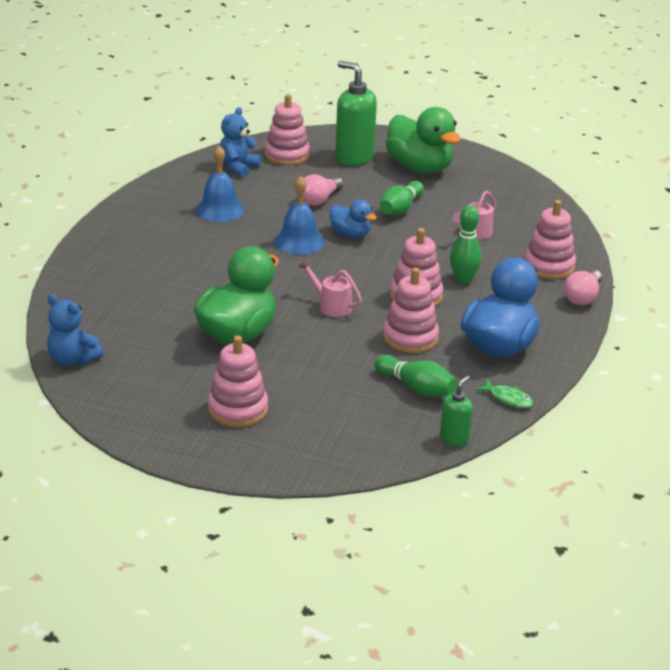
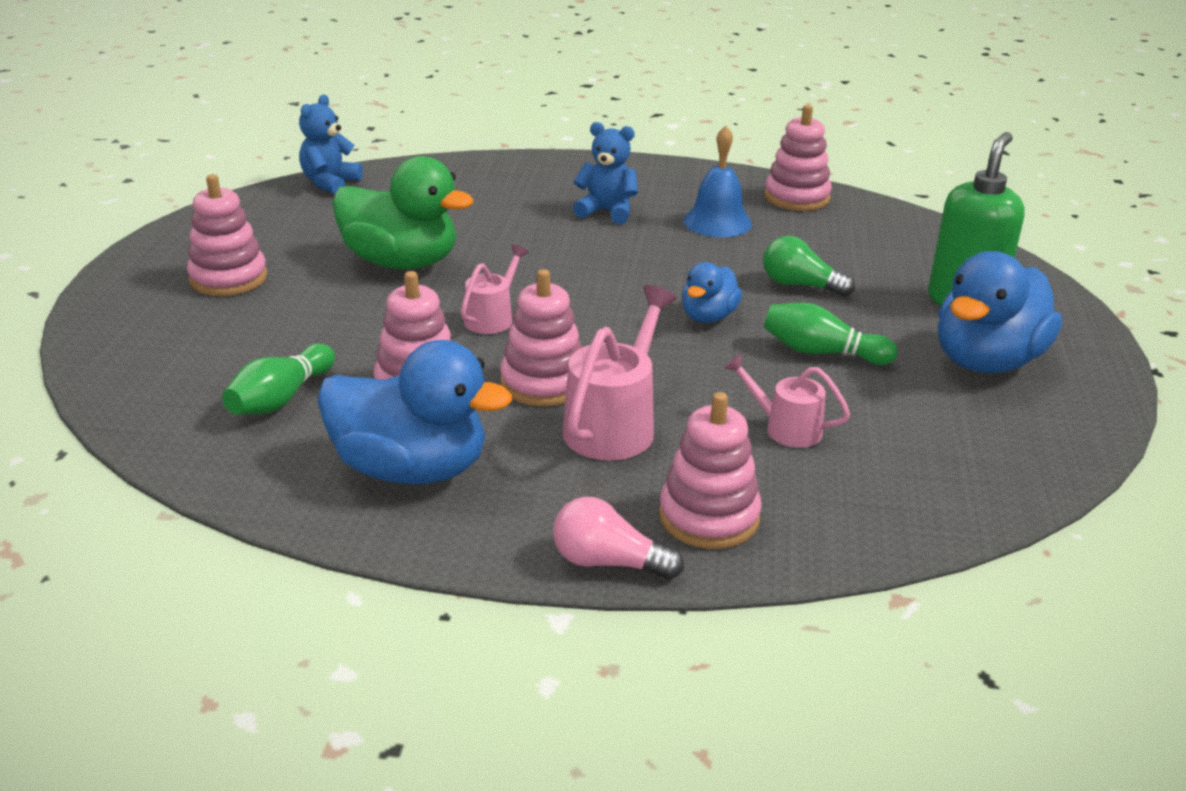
camera: 80 degrees right, 0 degrees up
(238, 168) = (849, 222): blue teddy bear -> blue teddy bear (607, 211)
(287, 155) = (921, 250): pink stacking toy -> pink stacking toy (796, 197)
(299, 242) = (662, 281): blue bell -> none
(319, 200) = (800, 285): pink light bulb -> green light bulb
(420, 168) = (986, 361): green duck -> blue duck
(454, 439) = (145, 438): green soap dispenser -> none
(463, 280) = (615, 424): green bowling pin -> pink watering can
(508, 399) = (252, 484): green fish -> none

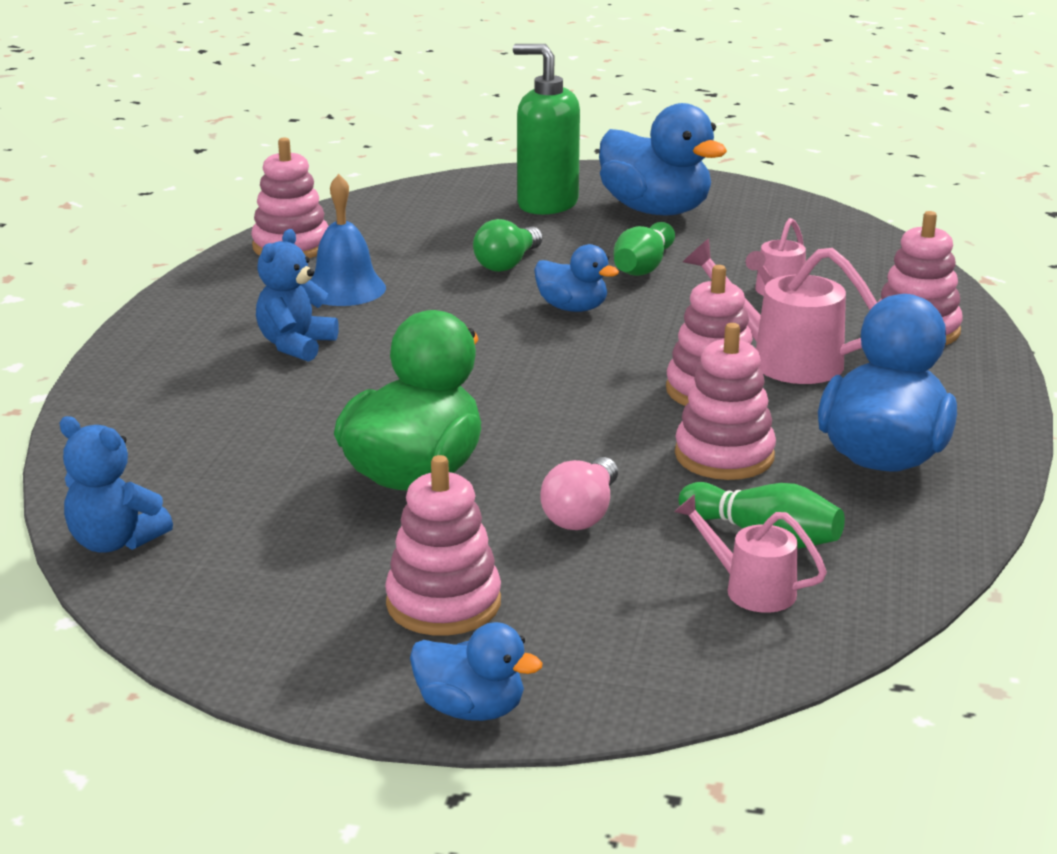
camera: 85 degrees left, 5 degrees down
(108, 291) = (471, 709): none -> blue duck
(493, 317) = (570, 415): pink watering can -> pink watering can (750, 588)
(608, 562) = (991, 370): pink light bulb -> pink light bulb (582, 514)

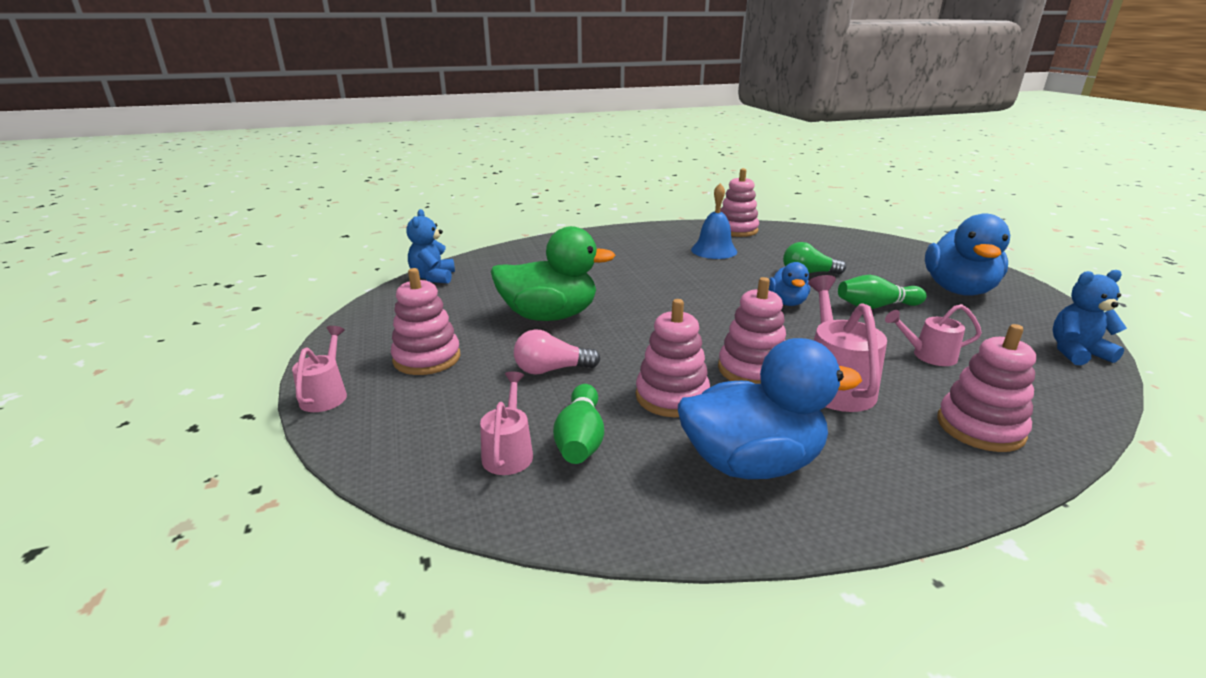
camera: 60 degrees right, 0 degrees up
(296, 345) = (643, 258): blue teddy bear -> blue teddy bear (1076, 352)
(471, 709) = (326, 394): blue duck -> pink watering can
(547, 204) = (898, 263): green soap dispenser -> none

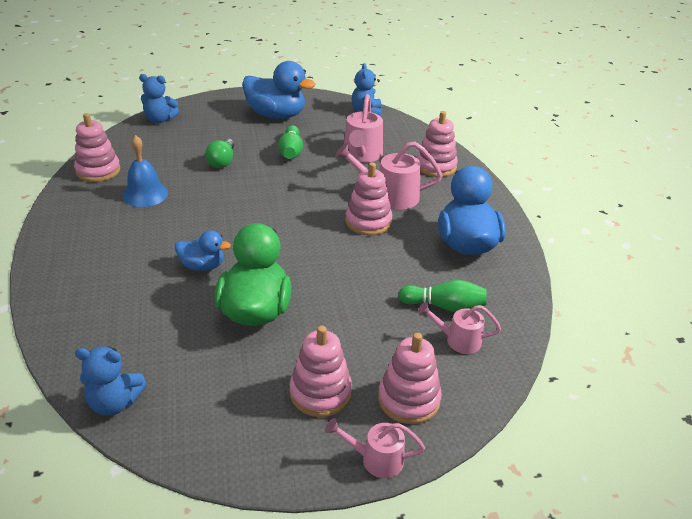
camera: 85 degrees left, 10 degrees up
(551, 370) = (353, 314): pink light bulb -> none
(672, 396) = (397, 261): pink stacking toy -> pink stacking toy (408, 399)
(787, 302) = (271, 184): blue duck -> blue duck (202, 266)
(858, 238) = (160, 120): none -> blue teddy bear
(927, 355) = (361, 156): pink watering can -> pink watering can, size x1.65

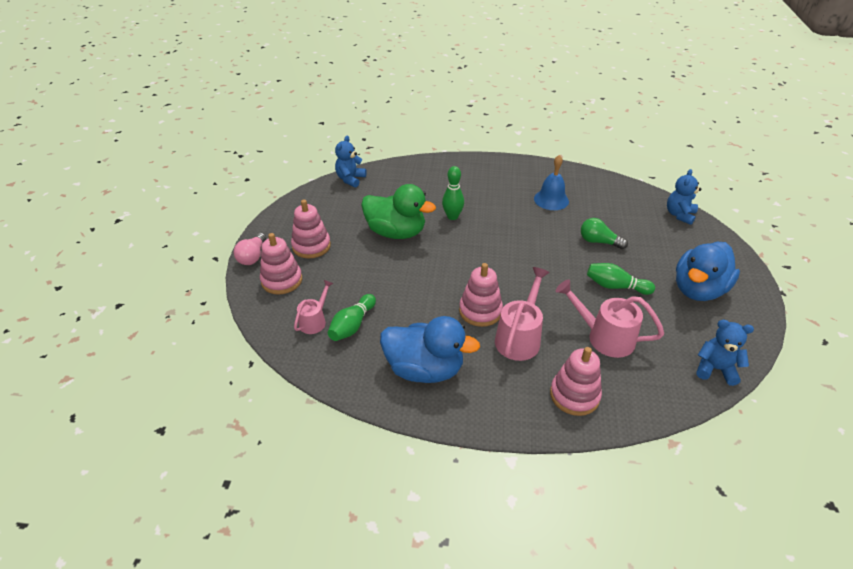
camera: 110 degrees right, 5 degrees up
(98, 171) = (589, 181): pink stacking toy -> none
(202, 266) = (452, 216): blue duck -> green bowling pin
(375, 459) = (253, 256): pink watering can -> pink light bulb

